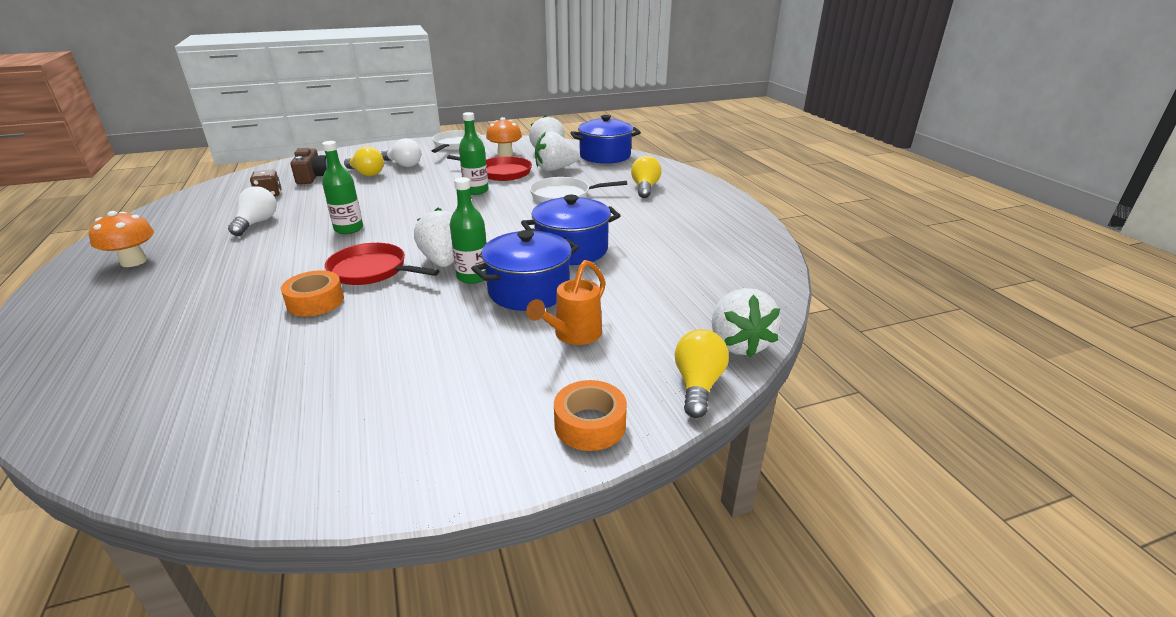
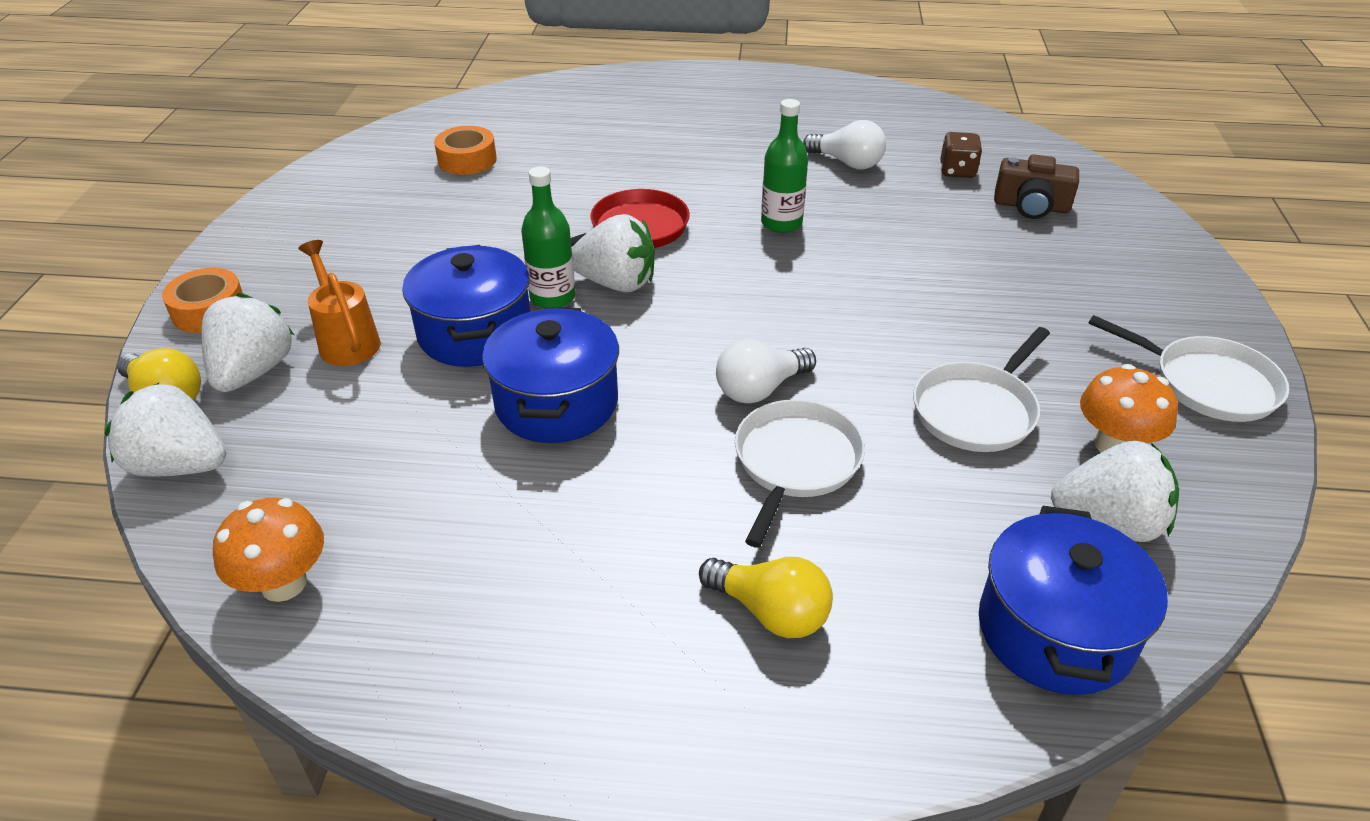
camera: 115 degrees right, 10 degrees up
(134, 261) = (776, 102): orange mushroom -> orange mushroom (284, 583)
(315, 301) = (588, 192): orange tape -> orange tape (467, 160)
(366, 173) = (1031, 255): yellow light bulb -> none
(403, 164) = (1073, 298): white light bulb -> white light bulb (760, 389)
(476, 191) = (881, 358): green bottle -> none
(501, 173) = (976, 411): red pan -> white pan
(555, 169) = (972, 498): white strawberry -> white strawberry (253, 372)

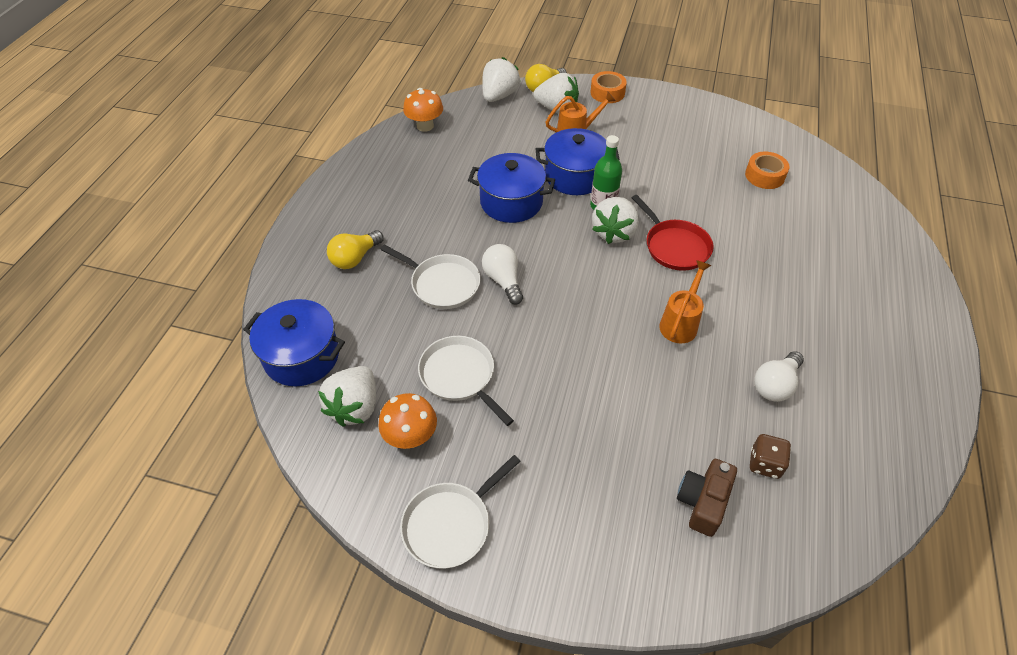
camera: 100 degrees right, 10 degrees up
(781, 223) = (680, 323): green bottle -> orange watering can

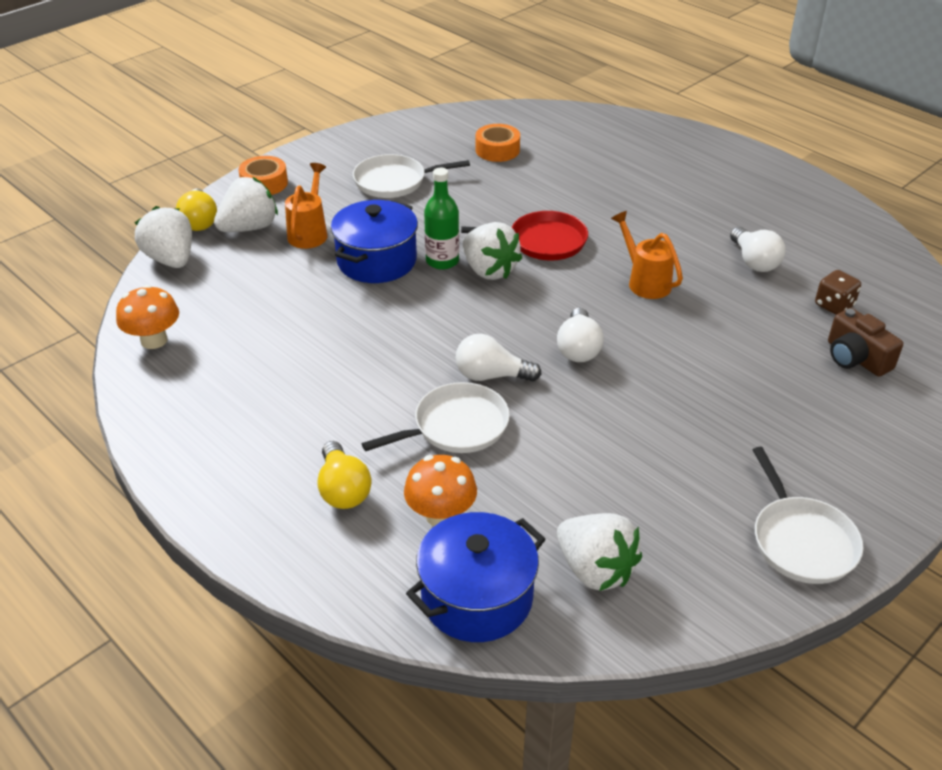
camera: 60 degrees left, 10 degrees down
(411, 437) = (669, 534): orange mushroom -> orange mushroom (441, 515)
(459, 376) = (607, 462): white pan -> white pan (394, 181)
(511, 202) = (371, 322): blue pot -> none
(568, 314) = (578, 348): none -> white light bulb

